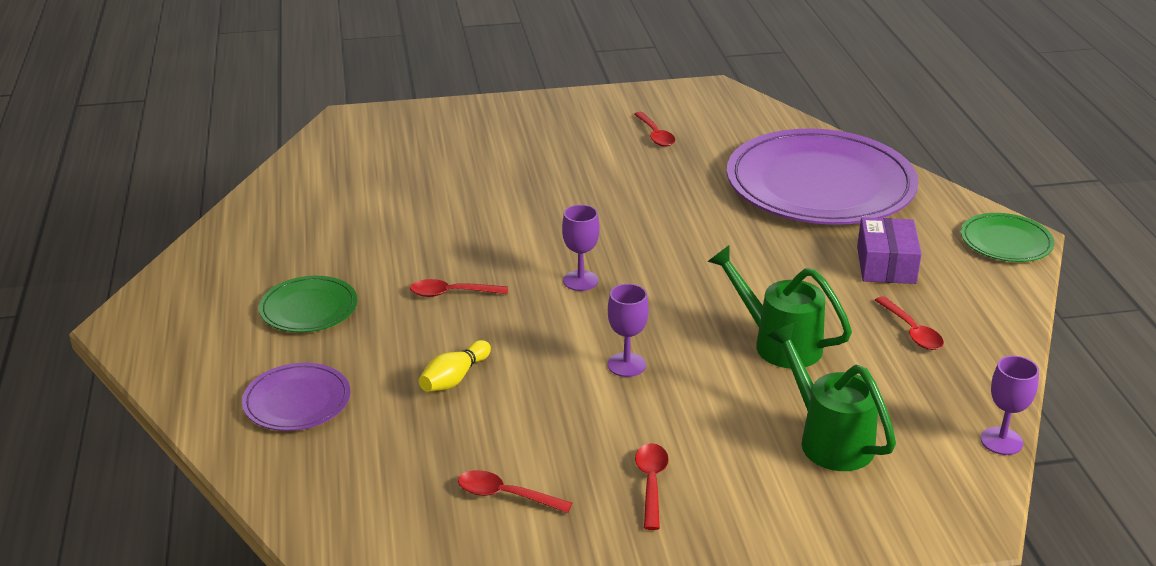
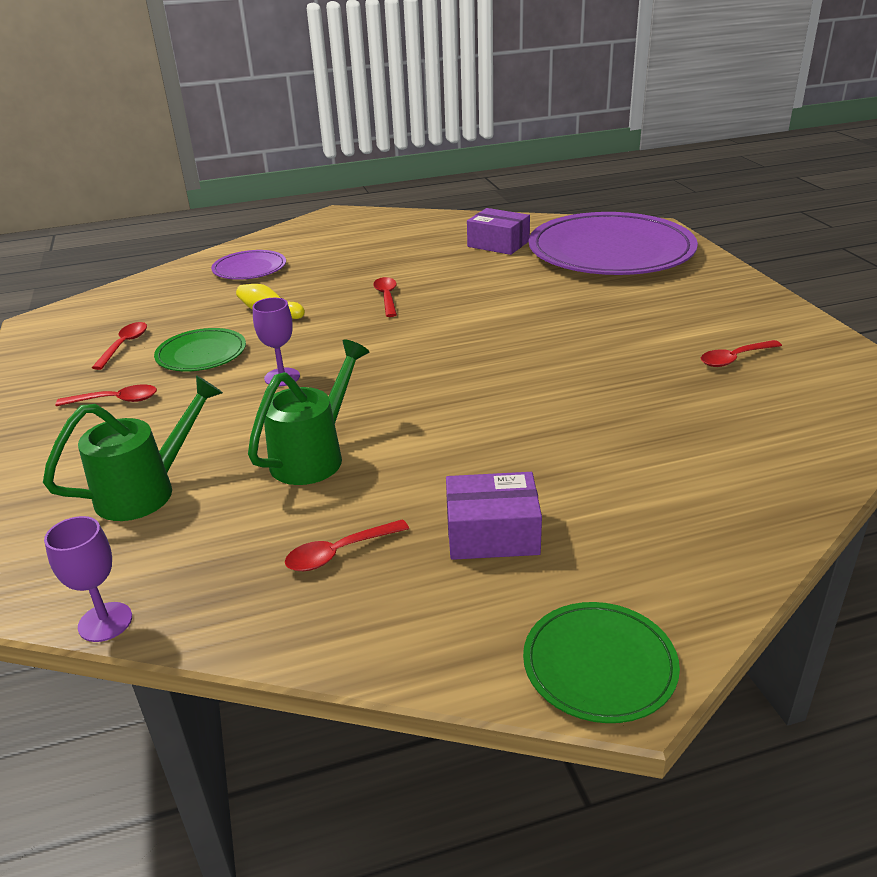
camera: 85 degrees right, 0 degrees up
(309, 308) = (360, 256): green plate -> green plate (201, 354)
(335, 211) = (498, 244): none -> purple box
(580, 281) = (415, 345): purple goblet -> none
(820, 185) = (683, 477): purple plate -> purple plate (610, 251)

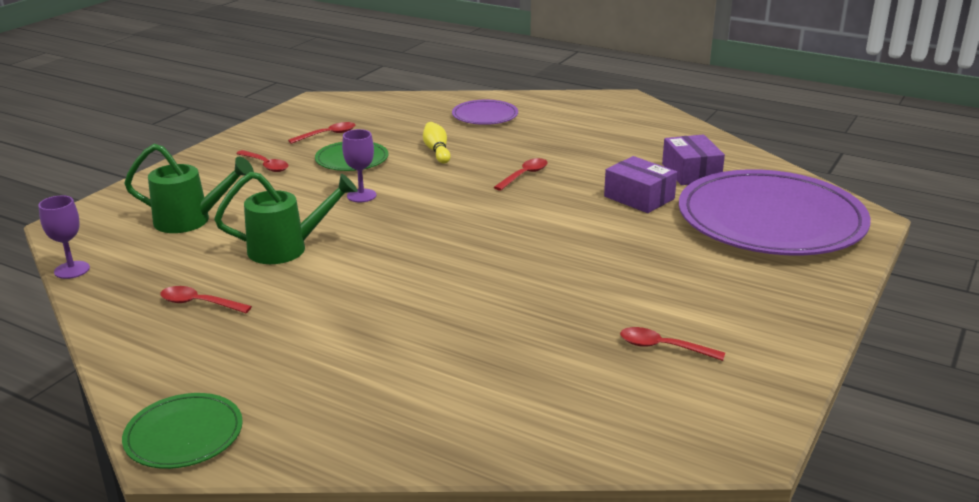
camera: 45 degrees right, 5 degrees down
(492, 533) = (276, 343): purple box -> purple box (639, 197)

